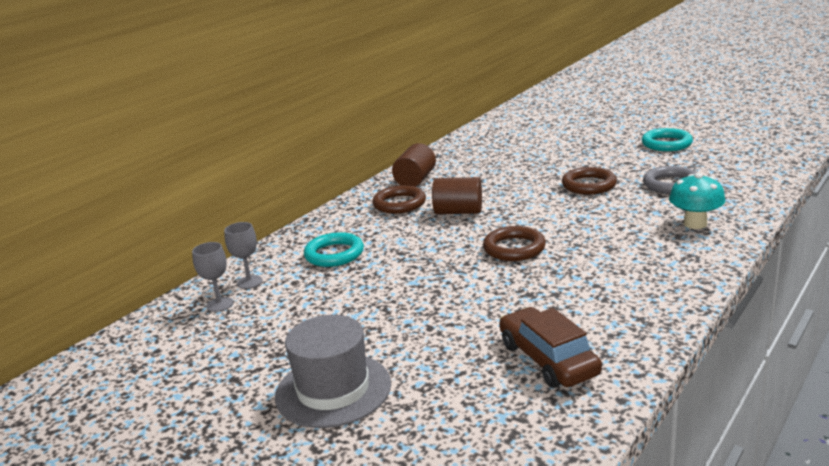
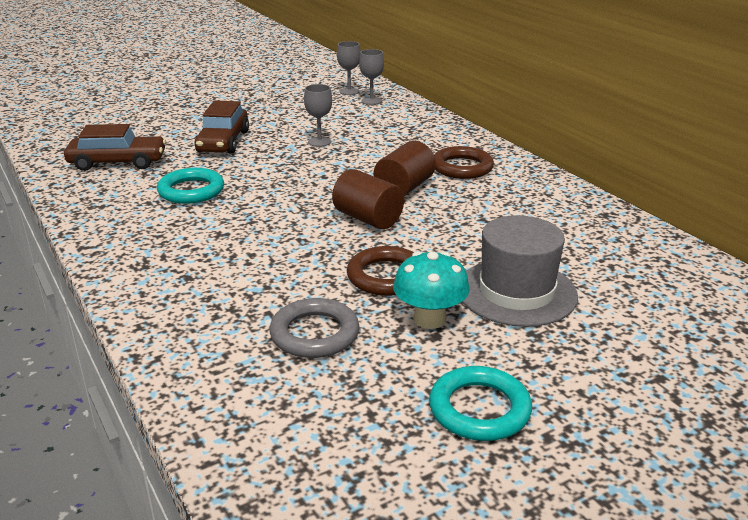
camera: 110 degrees right, 5 degrees up
(333, 390) = (196, 107): grey hat -> grey hat (516, 292)
(334, 254) = (381, 129): turquoise ring -> turquoise ring (191, 191)
(391, 271) = (319, 142): none -> grey goblet
(415, 180) = (524, 186): brown cylinder -> brown cylinder (368, 219)
(433, 321) = (223, 141): none -> brown car
(514, 248) = (287, 192): brown ring -> none
(695, 224) = (194, 298): turquoise mushroom -> turquoise mushroom (429, 319)

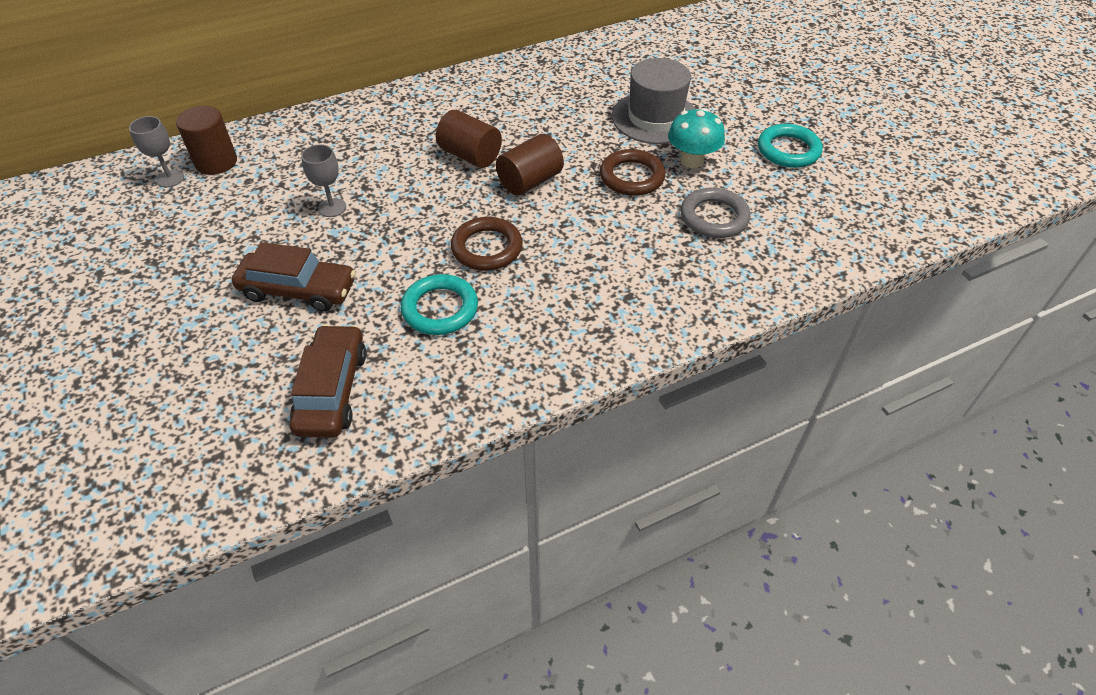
camera: 85 degrees left, 20 degrees up
(371, 101) = (216, 162): grey goblet -> brown cylinder
(462, 167) = (433, 117): brown ring -> brown ring (487, 248)

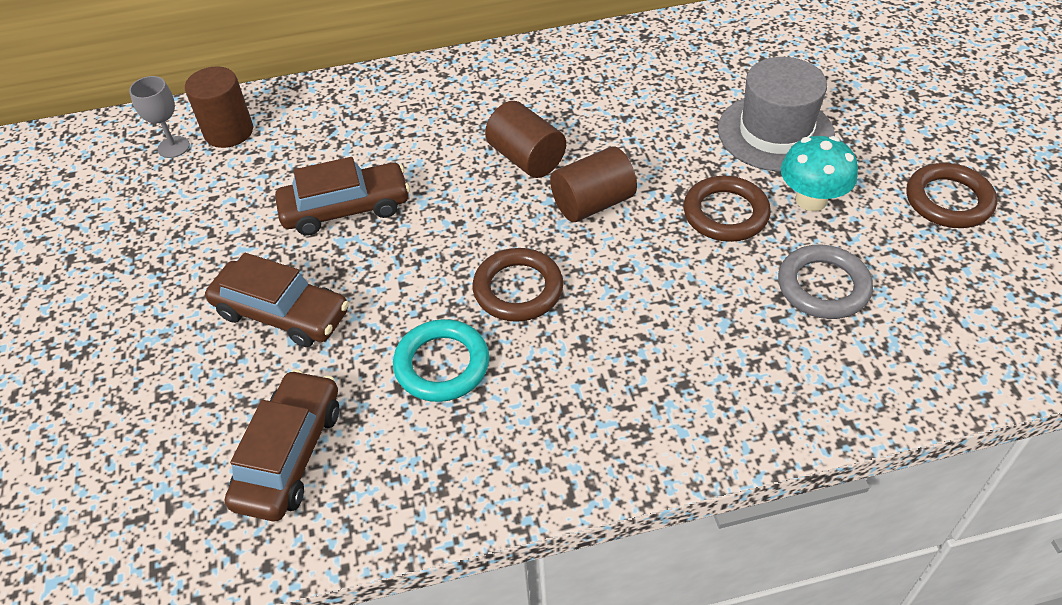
camera: 15 degrees right, 0 degrees up
(332, 208) = (346, 209): grey goblet -> brown car
(788, 150) = (948, 200): turquoise ring -> brown ring

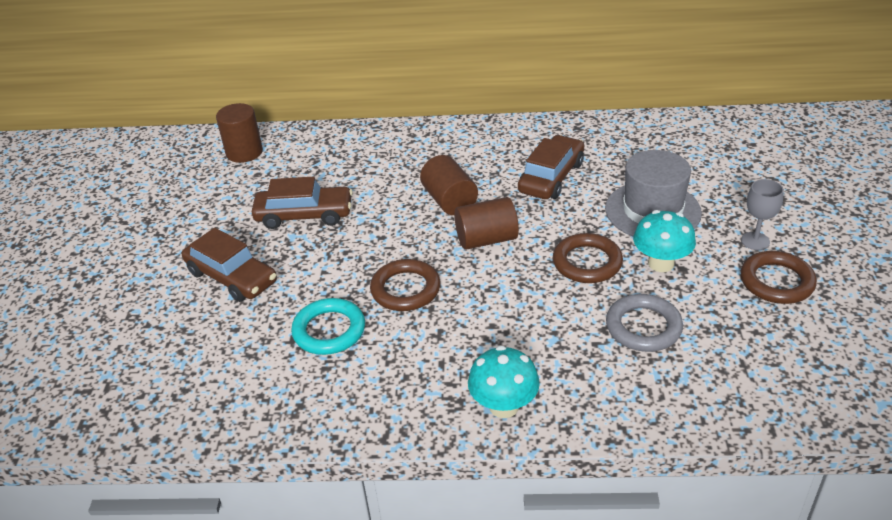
camera: 15 degrees right, 10 degrees down
(173, 147) = (203, 157): grey goblet -> grey goblet (755, 241)
(290, 454) = (199, 370): brown car -> brown car (551, 177)
(700, 424) = (504, 406): none -> turquoise mushroom

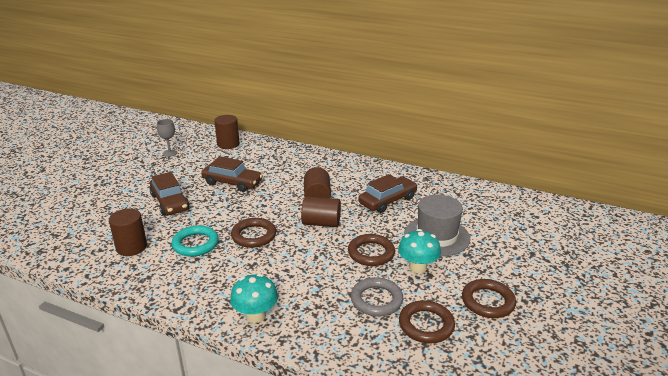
camera: 20 degrees right, 10 degrees down
(233, 369) = (131, 247): none -> brown cylinder
(727, 339) = (426, 325): none -> brown ring
(755, 241) = (492, 273): grey goblet -> grey goblet (170, 153)

